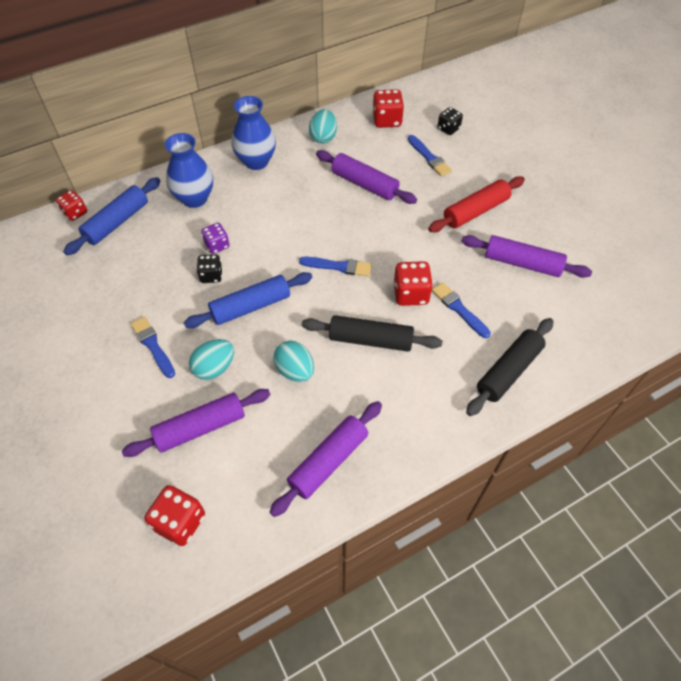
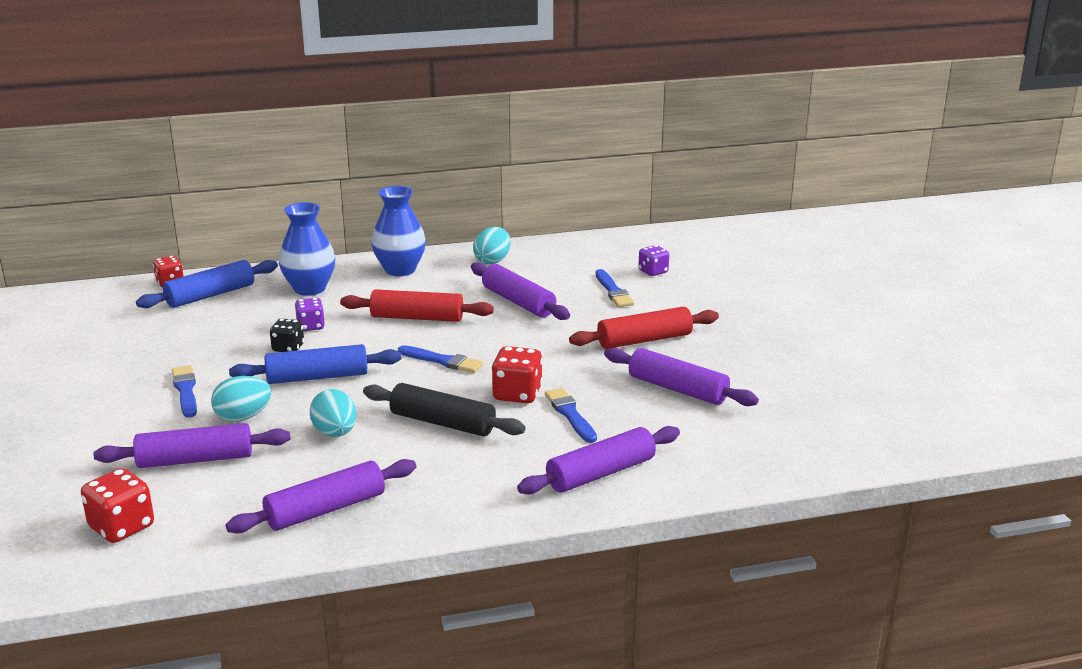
camera: 15 degrees right, 30 degrees down
(296, 218) = (417, 317): none -> red rolling pin
(387, 120) = (579, 257): red dice -> none
(448, 129) = (653, 271): black dice -> purple dice
(508, 371) = (600, 473): black rolling pin -> purple rolling pin

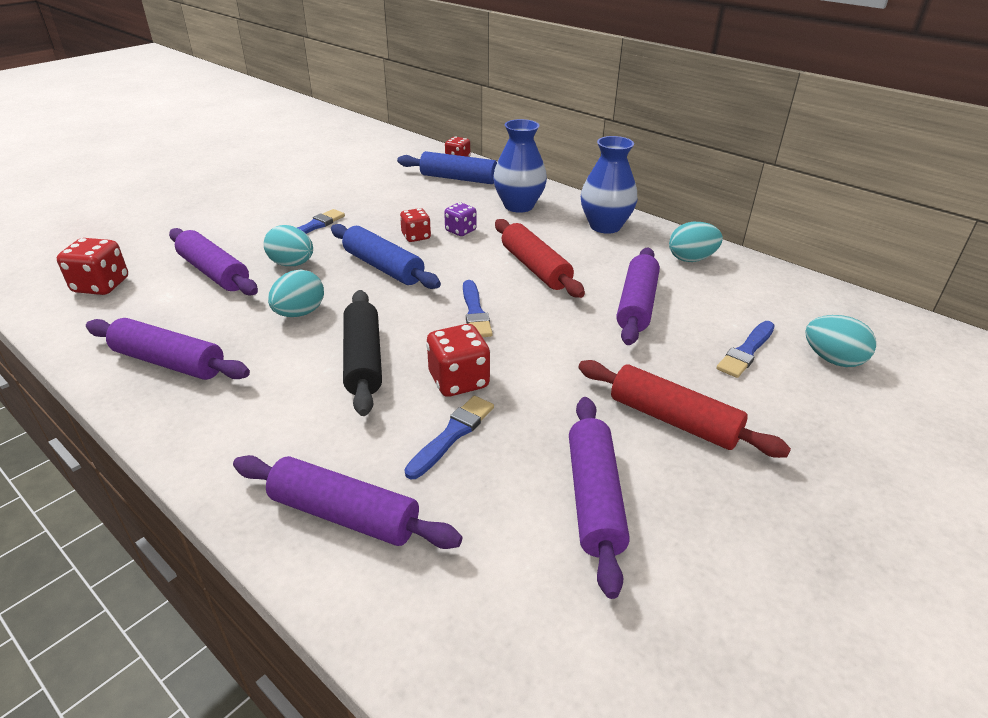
camera: 55 degrees right, 10 degrees up
(288, 348) = (416, 237): black dice -> red dice
(653, 271) = (832, 359): purple dice -> turquoise egg

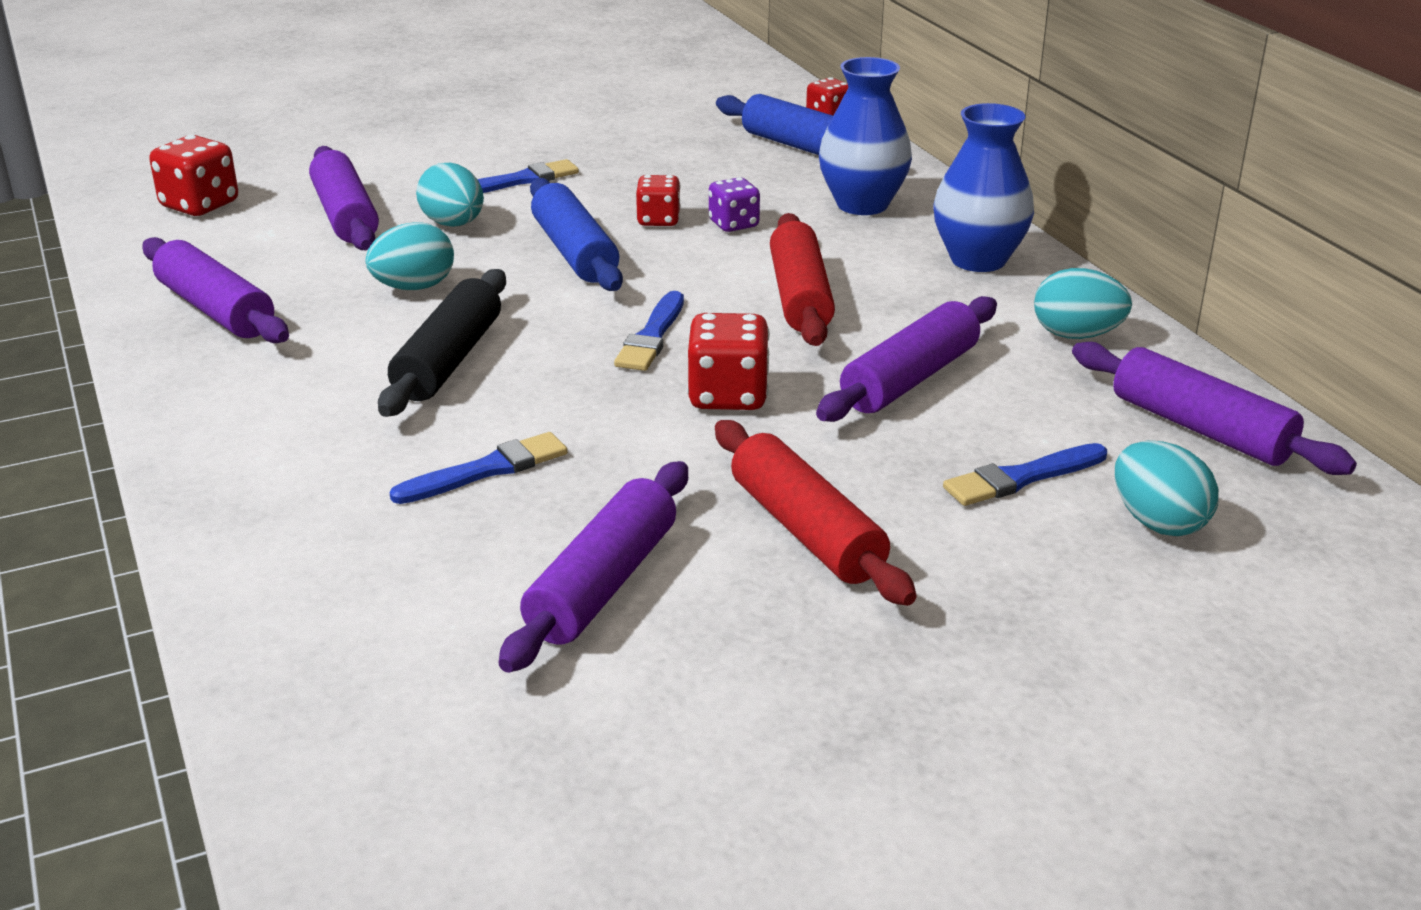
camera: 25 degrees right, 5 degrees down
(344, 514) = (289, 516): purple rolling pin -> purple rolling pin (1201, 428)
(458, 381) = (551, 413): red dice -> red dice (728, 396)

